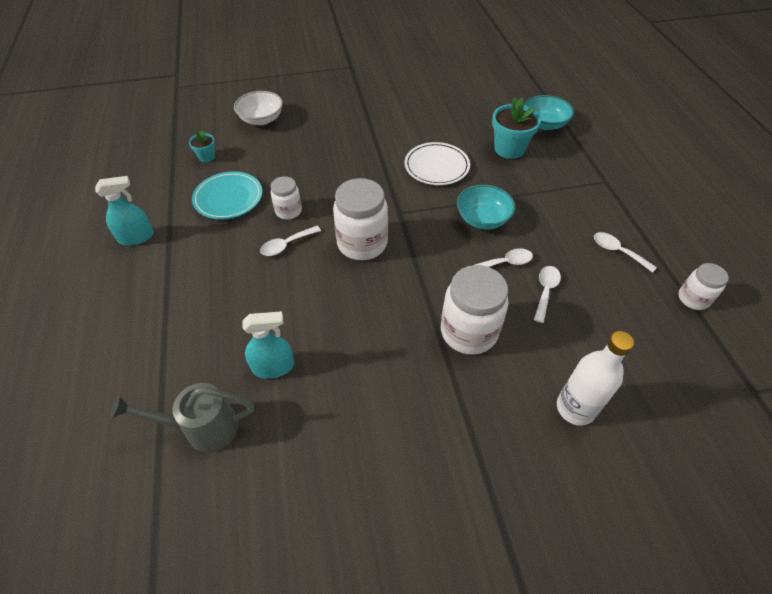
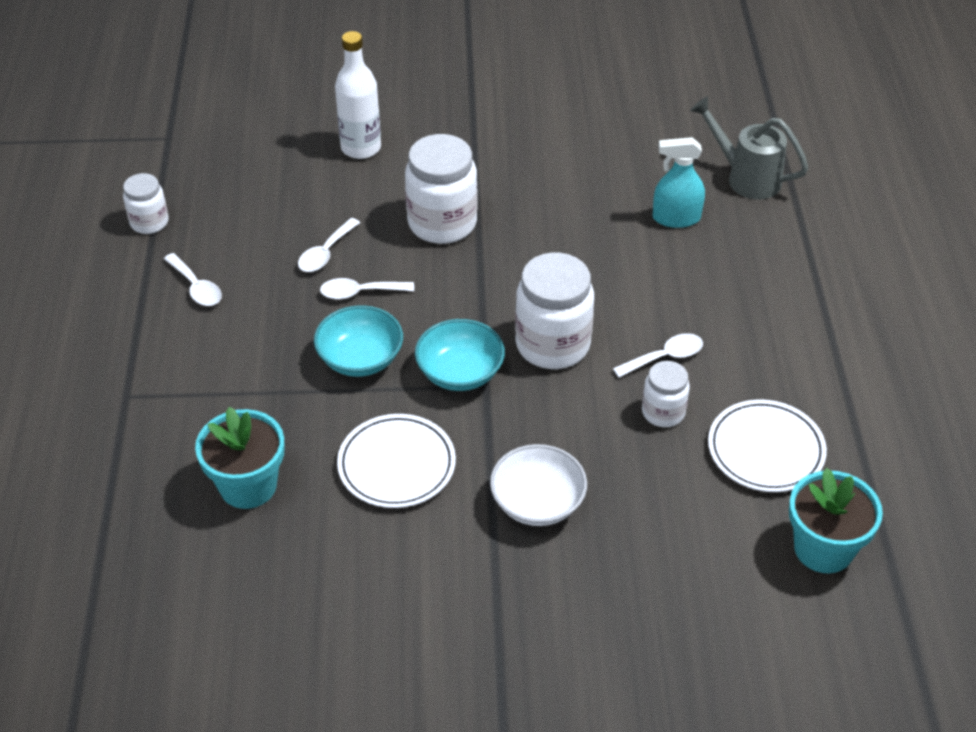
camera: 170 degrees left, 5 degrees down
(136, 237) = (897, 399): turquoise spray bottle -> none
(203, 428) = (746, 178): grey watering can -> grey watering can turned 150 degrees counterclockwise
(207, 157) = (823, 548): turquoise flower pot -> turquoise flower pot, size x1.89
(228, 198) = (765, 450): turquoise plate -> white plate
(261, 119) = (726, 639): white bowl -> white bowl (537, 503)
(544, 124) = (144, 538): turquoise bowl -> turquoise bowl (460, 372)

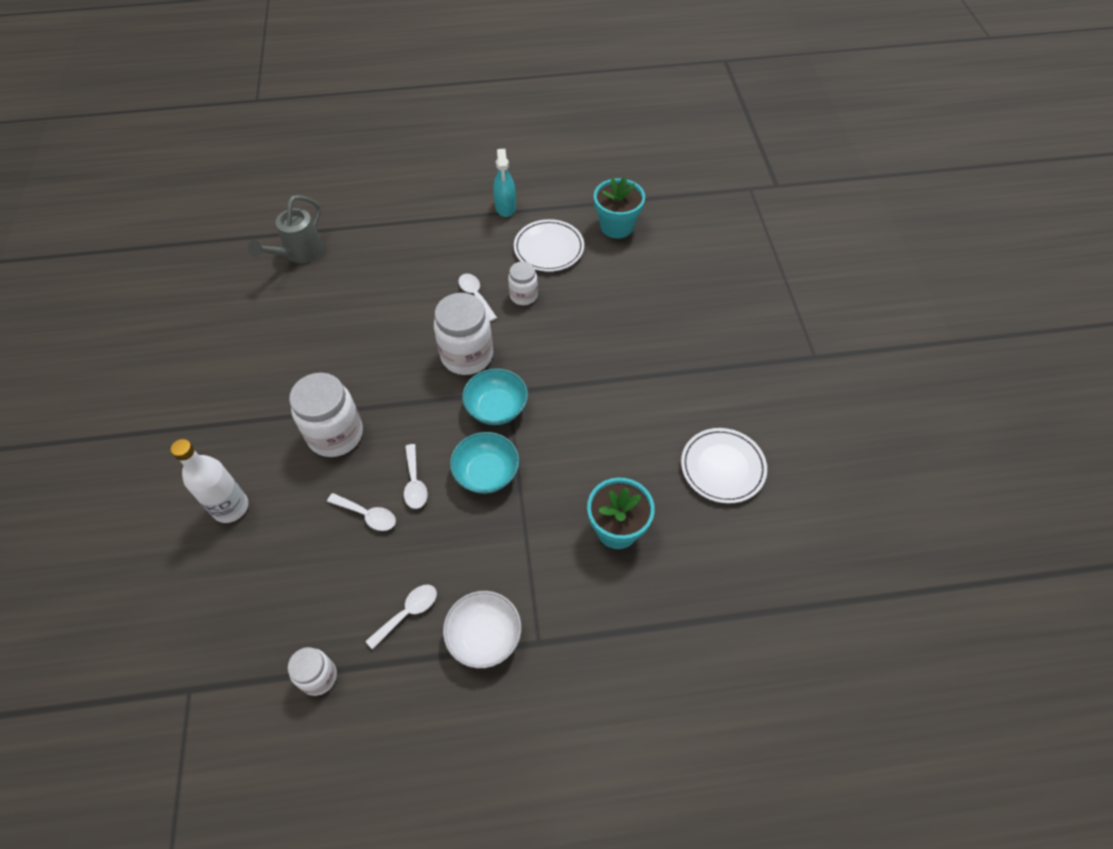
camera: 95 degrees left, 10 degrees up
(396, 465) = (585, 437): white plate -> white plate (722, 467)
(537, 503) = (605, 356): white bowl -> white bowl (484, 636)
(676, 218) = (340, 291): turquoise spray bottle -> turquoise spray bottle (505, 207)

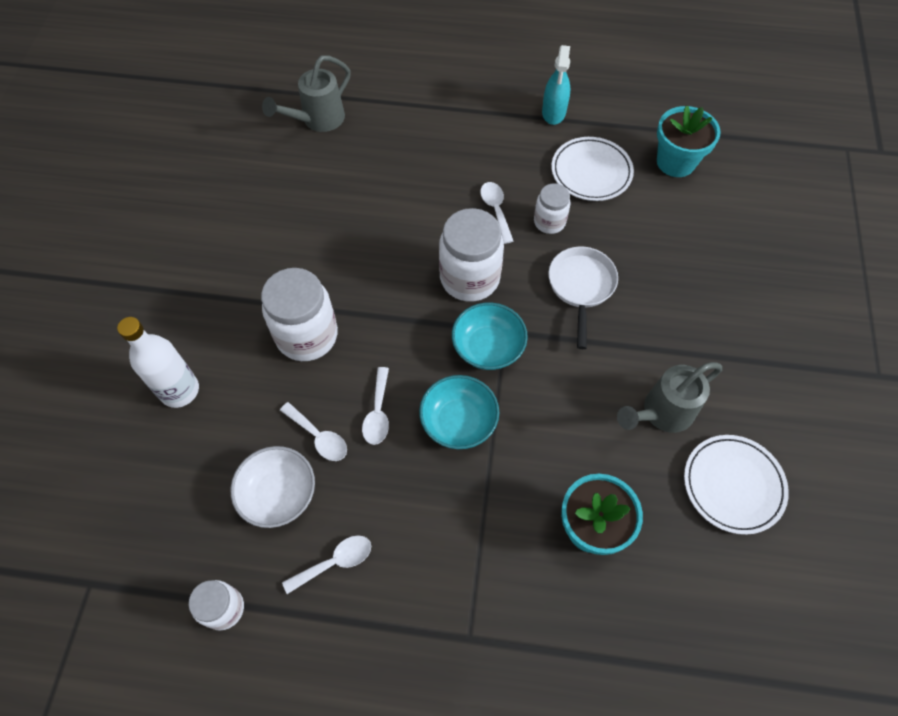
camera: 15 degrees right, 5 degrees up
(484, 636) = (411, 613): white bowl -> white bowl (279, 494)
(563, 342) = (581, 287): none -> white pan
(653, 425) = (662, 413): none -> grey watering can

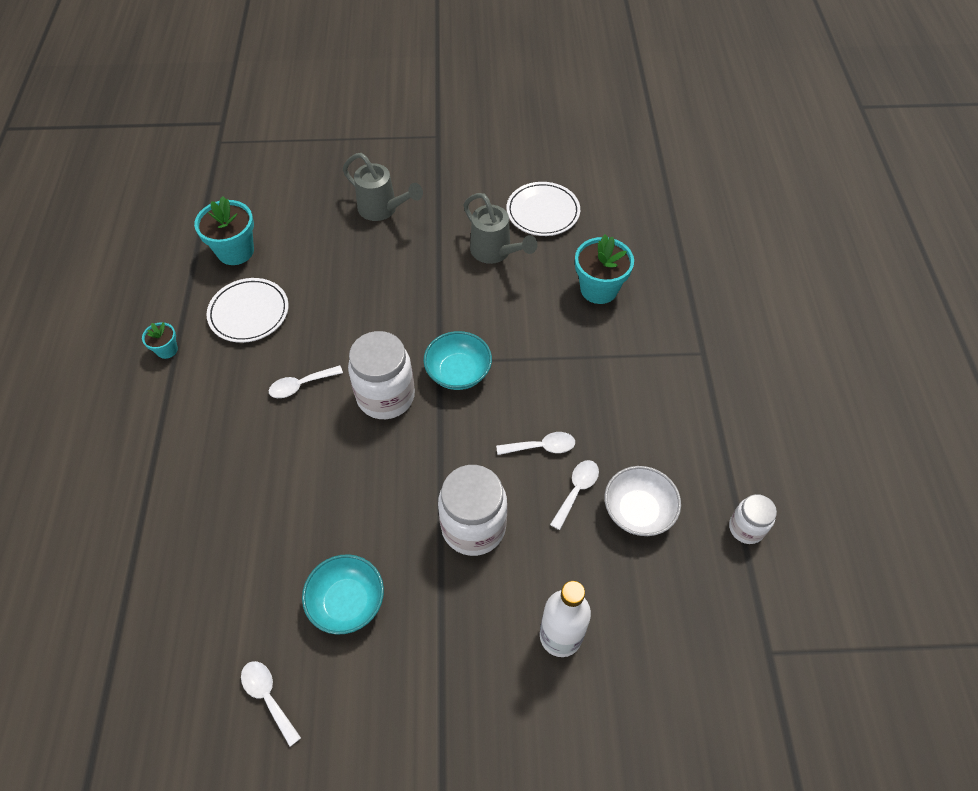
camera: 100 degrees left, 5 degrees down
(318, 120) = (170, 589): grey watering can -> grey watering can (382, 209)
(335, 562) = (680, 452): white spoon -> white spoon (268, 697)
(458, 421) = (534, 384): turquoise bowl -> turquoise bowl (347, 602)
(549, 222) = (313, 340): white jar -> none
(553, 112) = (167, 350): turquoise spray bottle -> turquoise flower pot
(581, 287) = (384, 311): white pan -> none

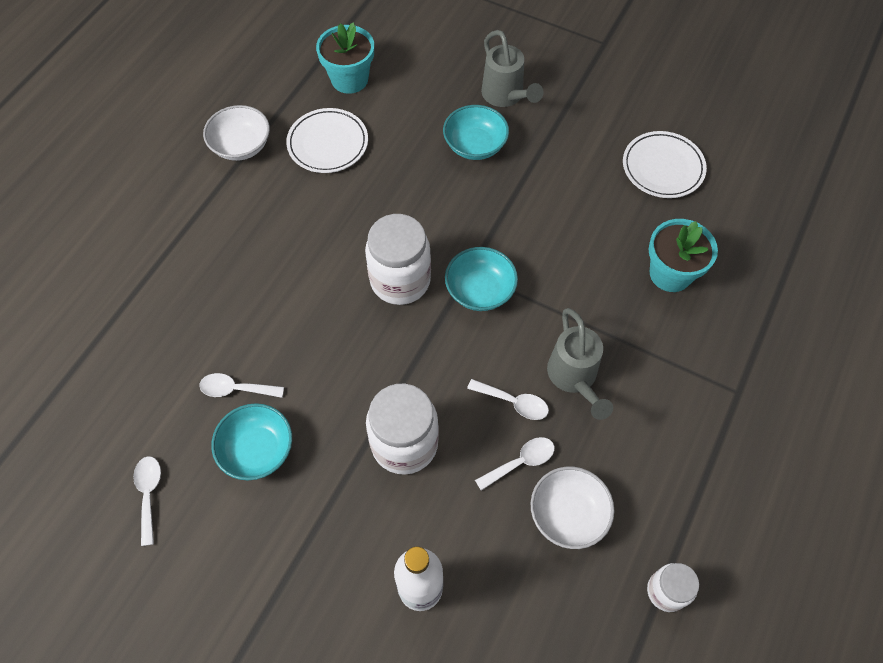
camera: 30 degrees right, 5 degrees up
(167, 350) = (241, 146): turquoise flower pot -> white bowl
(300, 385) = (332, 233): white spoon -> white spoon (235, 389)
(381, 259) = (475, 145): none -> turquoise bowl
(495, 252) = (588, 188): grey watering can -> grey watering can (574, 378)

